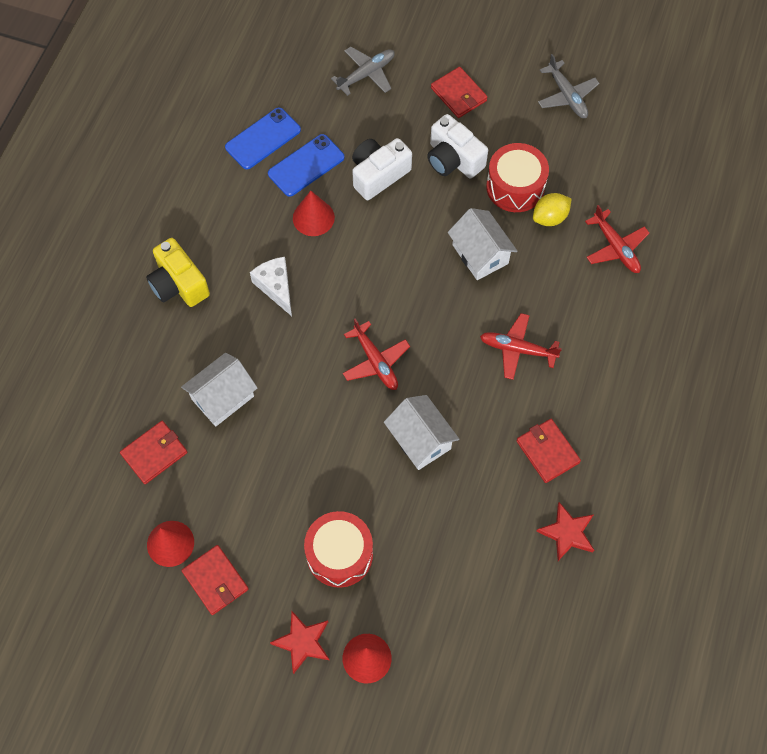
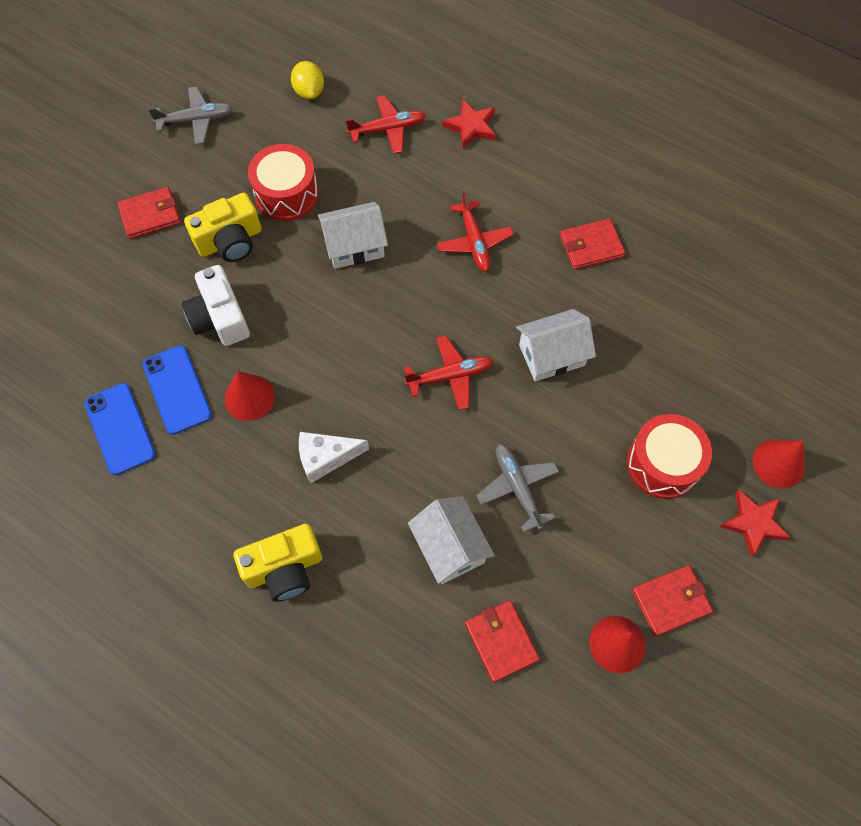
camera: 75 degrees left, 0 degrees up
(366, 74) = (81, 298): grey plane -> grey plane (517, 488)
(453, 159) = (230, 241): white camera -> yellow camera
(518, 349) = (474, 242): red plane -> red plane turned 45 degrees counterclockwise
(550, 217) = (334, 174): yellow lemon -> yellow lemon (309, 91)
(567, 533) = (678, 252): red star -> red star (471, 126)

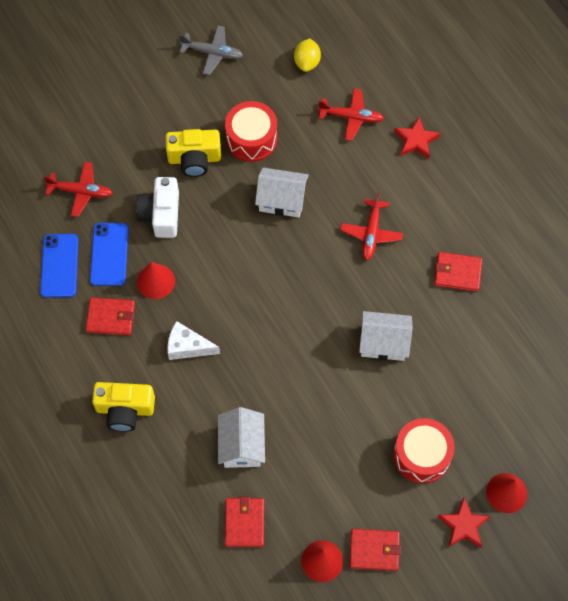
camera: 25 degrees right, 0 degrees up
(150, 215) = (147, 115): red wallet -> red wallet (111, 317)
(450, 376) = (302, 326): red plane -> red plane (80, 192)
(517, 488) = (309, 426): grey plane -> none

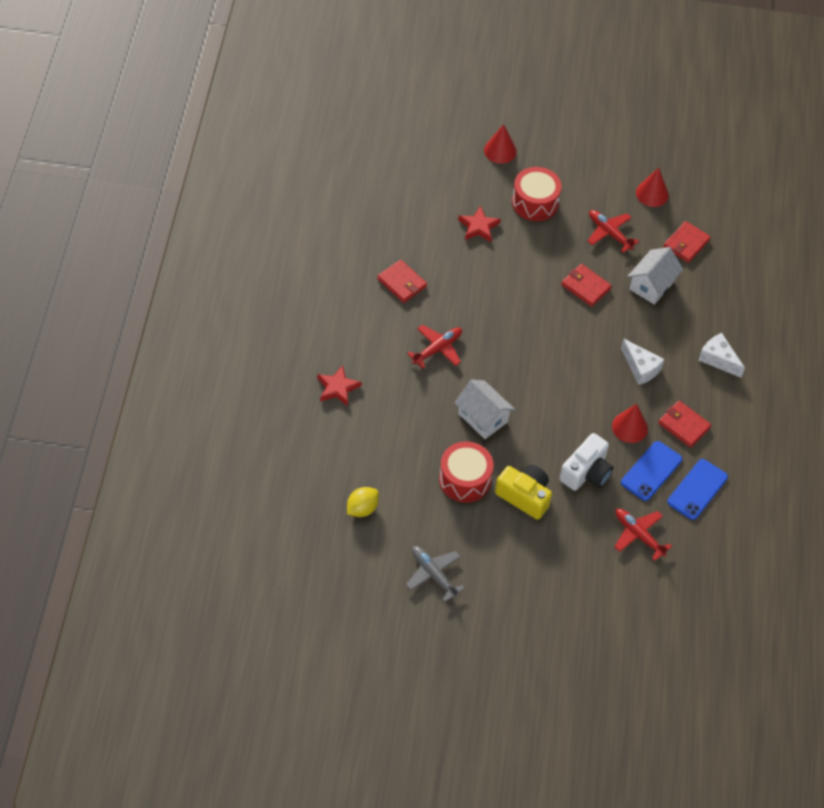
camera: 145 degrees left, 10 degrees down
(125, 409) = (718, 359): yellow camera -> white cheese
(351, 117) = (370, 440): red plane -> red plane (609, 233)
(374, 550) = (613, 177): red wallet -> red wallet (585, 287)
(383, 342) = (497, 278): white house -> none
(463, 525) = (544, 153): red star -> red star (478, 227)

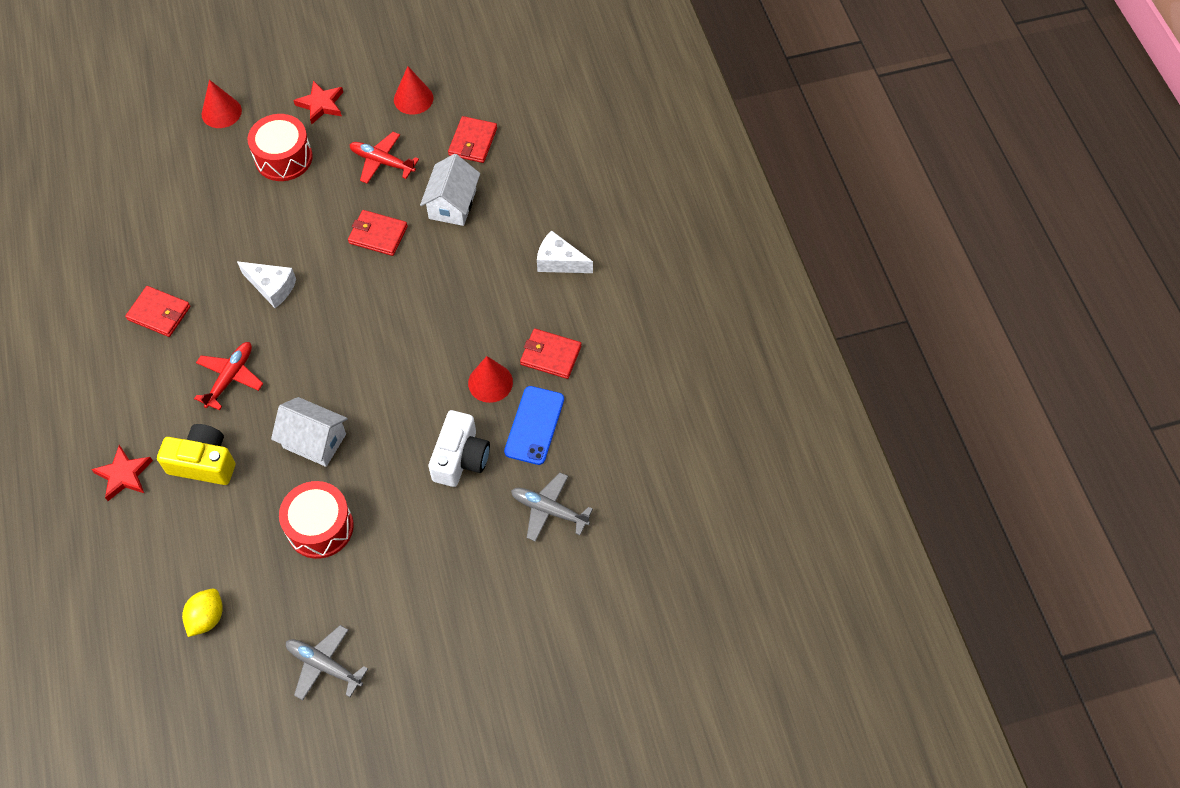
camera: 20 degrees left, 5 degrees up
(478, 227) = (227, 211): red star -> red star (321, 104)
(524, 496) = (399, 518): yellow camera -> yellow camera (203, 463)
(638, 535) = (549, 510): red plane -> grey plane
(641, 368) = (476, 306): white cheese -> white cheese (272, 287)
(697, 489) = (595, 426): blue phone -> none

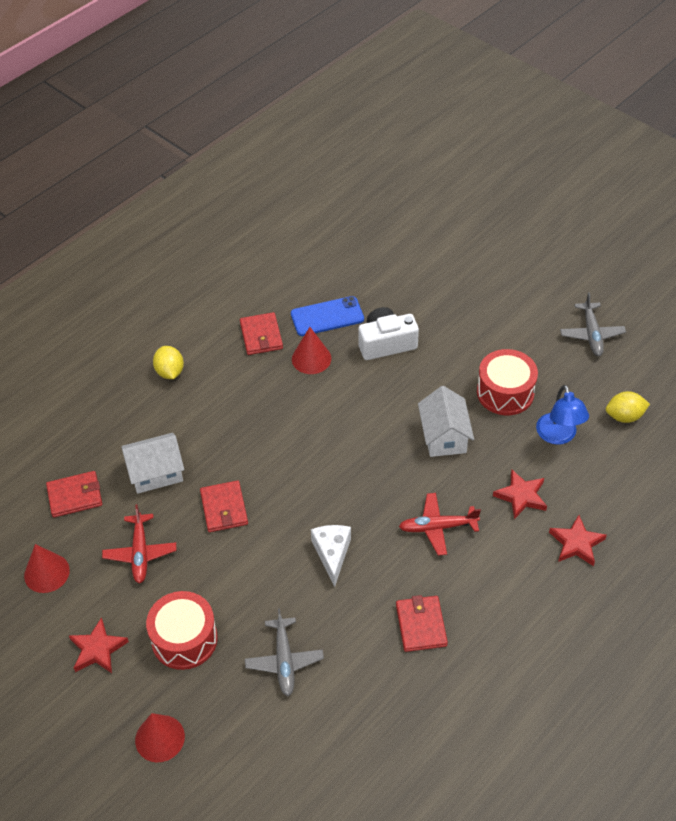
camera: 120 degrees left, 10 degrees down
(203, 463) = (521, 496): yellow camera -> red star
(235, 540) = (558, 436): none -> blue lamp
(549, 510) = (385, 278): grey plane -> grey plane (284, 660)
(559, 262) = (170, 372): white cheese -> yellow lemon

